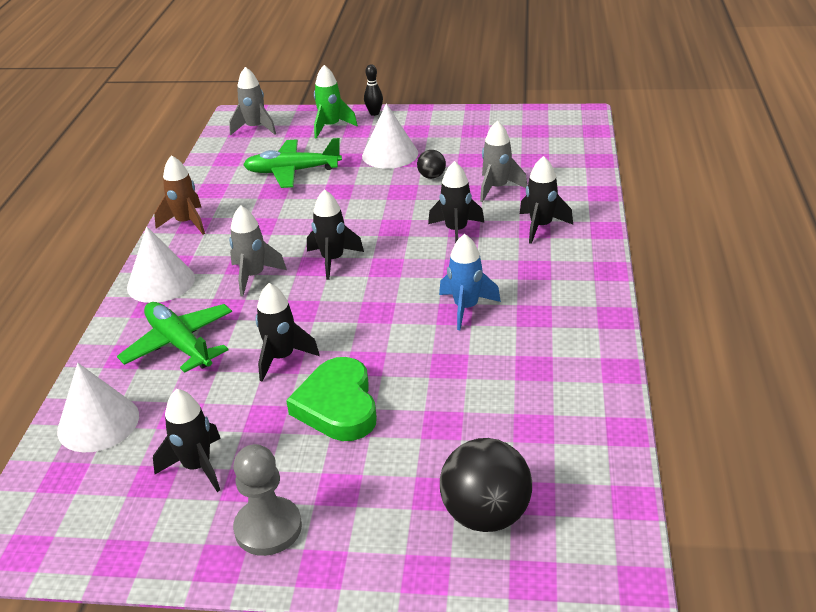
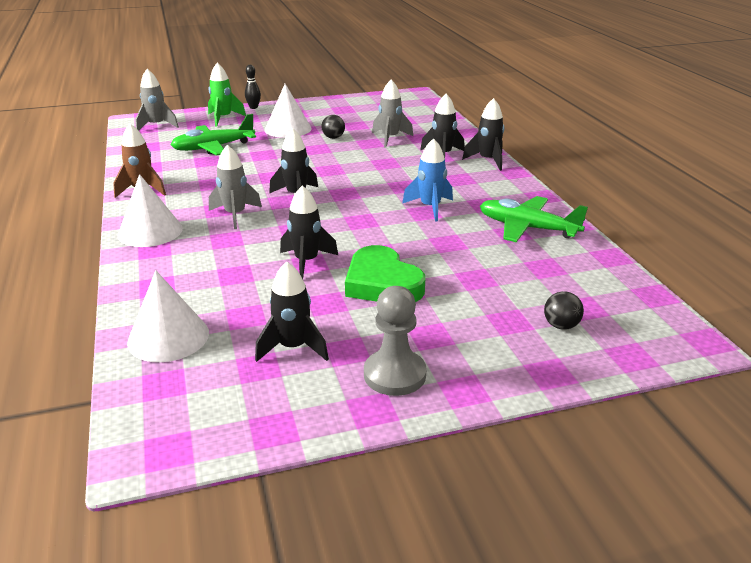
camera: 25 degrees left, 5 degrees down
(179, 344) = (204, 269): green plane -> green plane (527, 228)
(456, 231) = (381, 165): black rocket -> black rocket (488, 160)
(486, 515) = (561, 326): black ball -> black ball, size x0.50

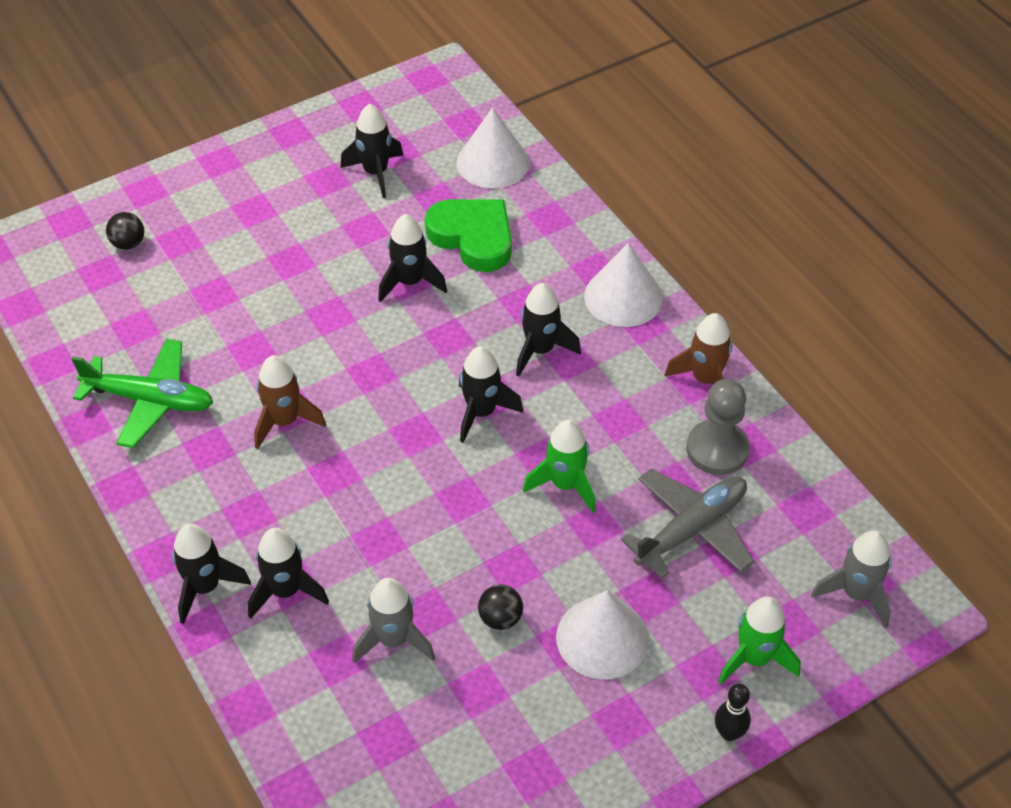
camera: 165 degrees right, 20 degrees up
(213, 147) = (691, 529): green plane -> grey plane
(235, 215) = (540, 350): grey rocket -> black rocket
(267, 166) = (565, 484): none -> green rocket
(382, 283) = (316, 266): green heart -> green heart (473, 237)
(394, 375) = (279, 163): grey pawn -> grey pawn (717, 449)
(430, 207) = (284, 421): blue rocket -> brown rocket

